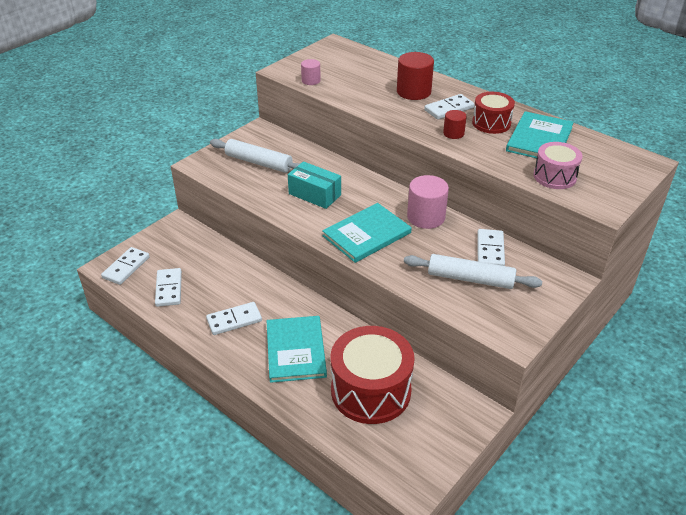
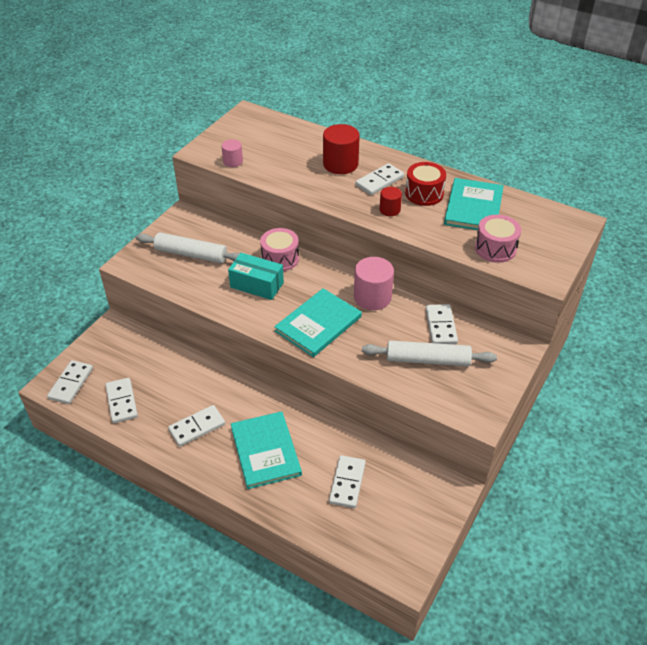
camera: 10 degrees left, 5 degrees up
(342, 175) = (280, 259): none -> pink drum
(371, 391) = (347, 483): red drum -> white domino

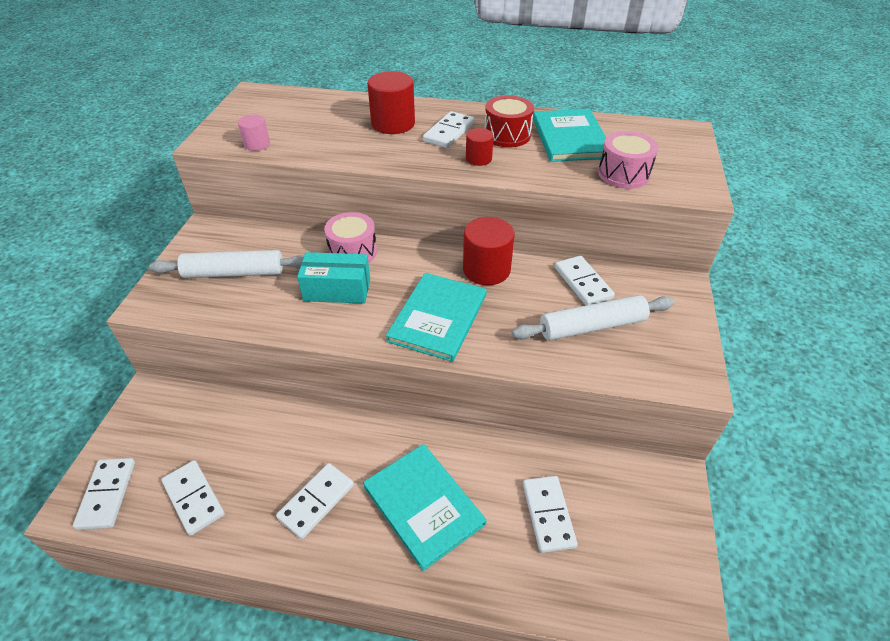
camera: 20 degrees left, 0 degrees up
(372, 297) = (486, 269): pink cylinder -> red cylinder

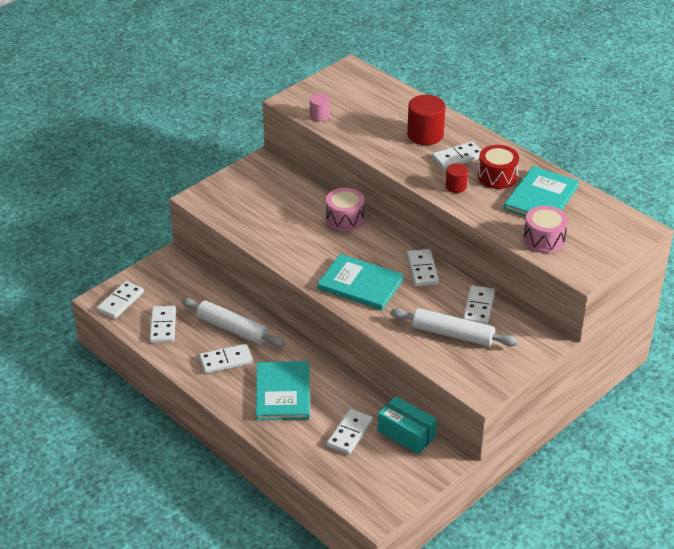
camera: 35 degrees right, 5 degrees down
(234, 273) = (260, 200): white rolling pin -> white rolling pin (232, 329)
(337, 290) = (314, 239): turquoise box -> turquoise box (406, 434)
(438, 318) = (360, 284): turquoise book -> turquoise book turned 60 degrees clockwise
(486, 269) = (422, 269): red cylinder -> white domino

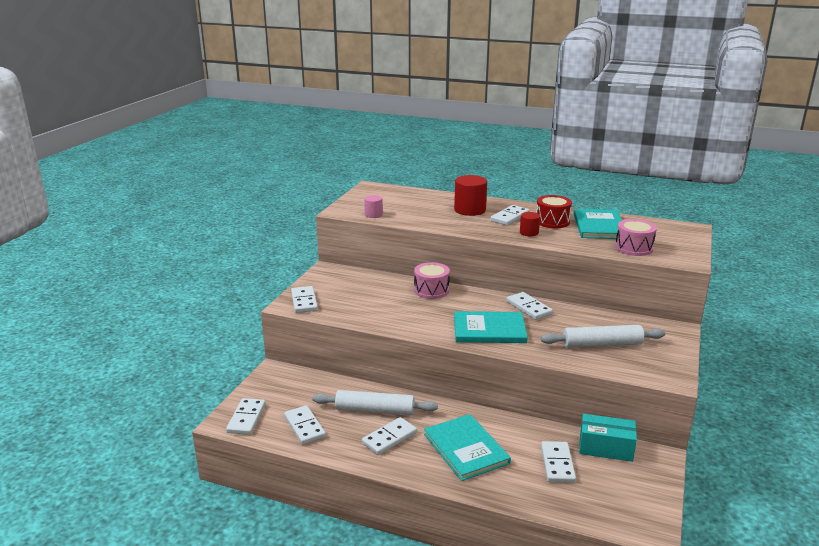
camera: 25 degrees left, 15 degrees down
(478, 307) = (600, 321): white domino -> white domino (304, 301)

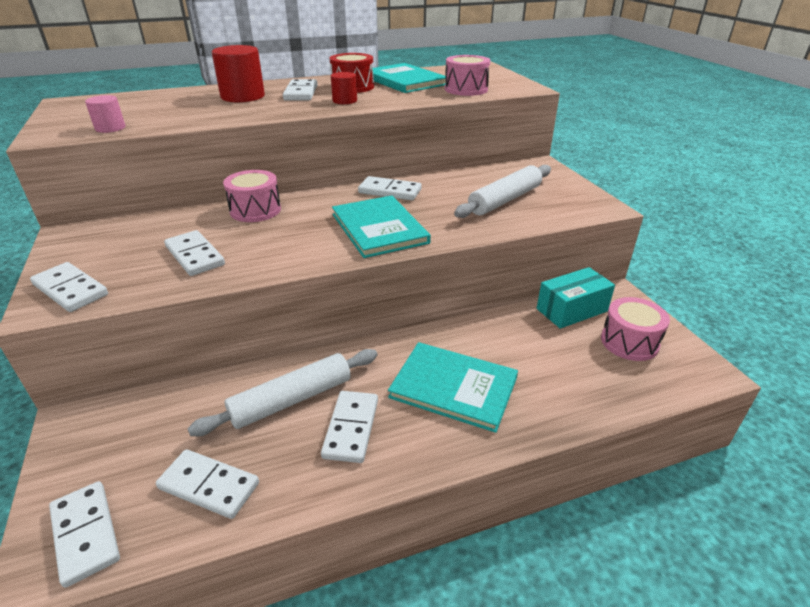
camera: 40 degrees left, 10 degrees up
(489, 330) = (379, 228): turquoise book -> turquoise book turned 75 degrees counterclockwise
(557, 464) = (556, 351): white domino -> white domino (194, 256)
(619, 486) = (629, 342): none -> pink drum

